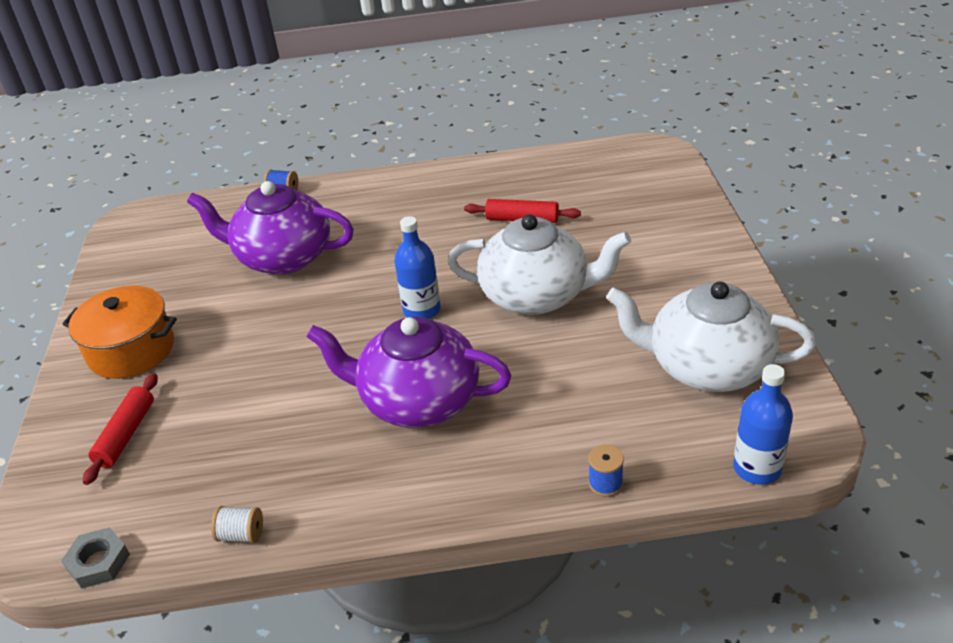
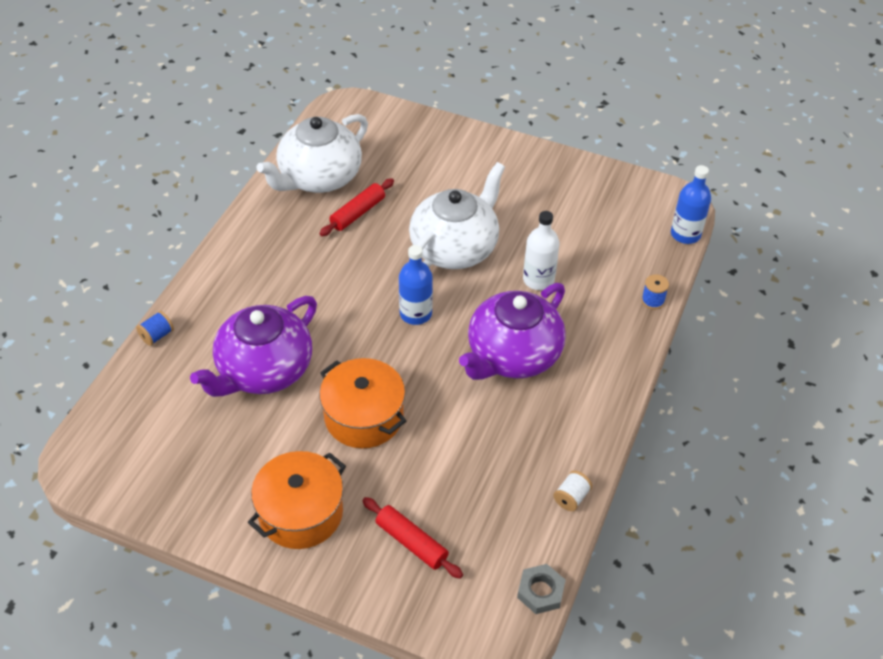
camera: 65 degrees left, 10 degrees up
(265, 336) = (364, 416): none -> orange pot
(548, 373) = (538, 280): none -> white bottle
(707, 367) = (592, 208): white teapot -> white teapot (319, 177)

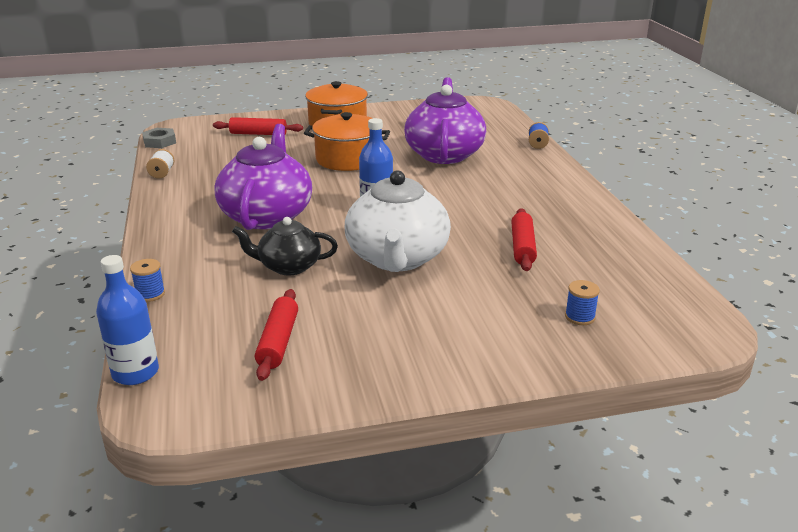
camera: 145 degrees right, 20 degrees down
(319, 177) = (603, 257): white teapot -> none
(399, 146) = (580, 317): none -> blue spool
(538, 280) = (288, 266): white bottle -> black teapot
(589, 216) = (278, 342): none -> red rolling pin

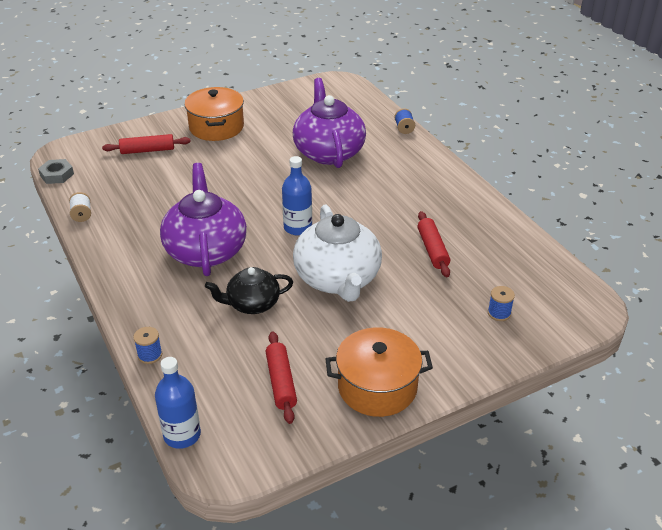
camera: 15 degrees left, 10 degrees up
(348, 159) = (246, 171): orange pot -> orange pot (377, 387)

